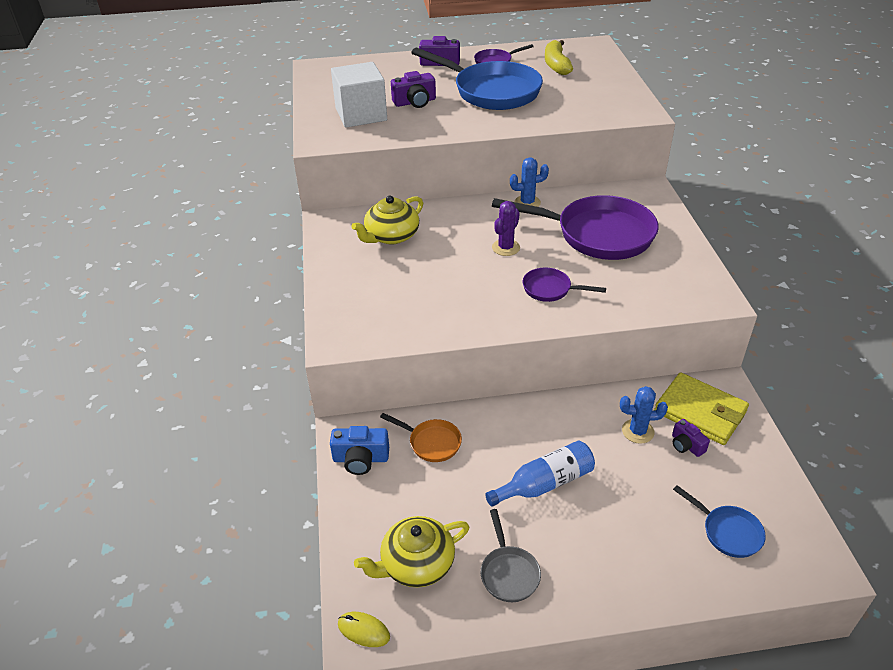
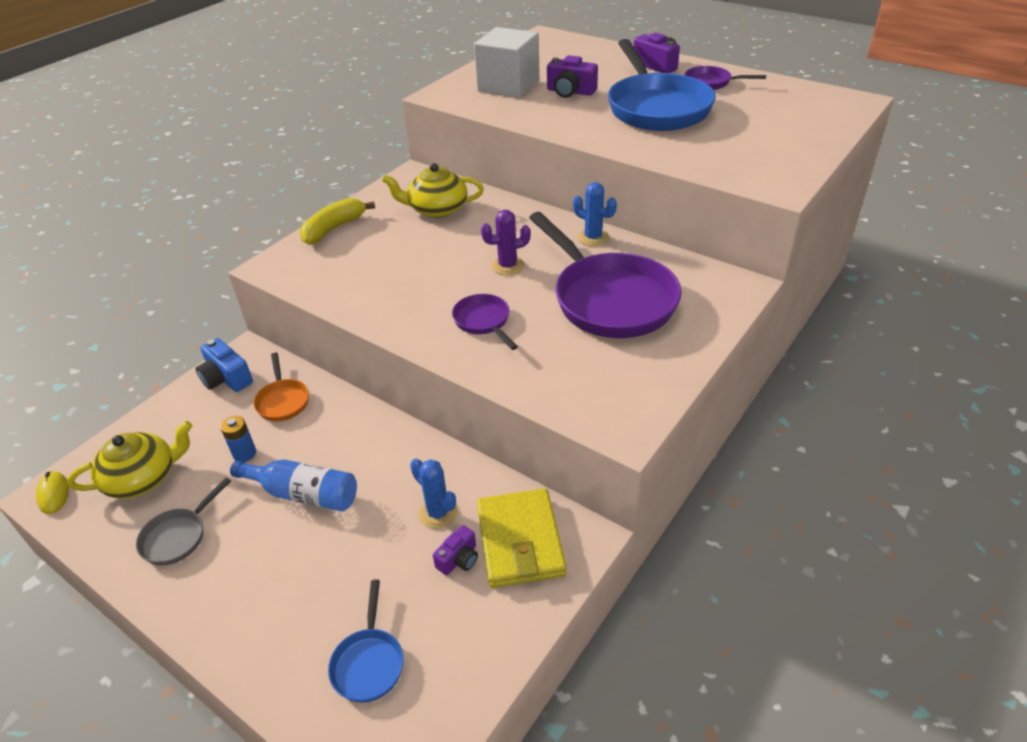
camera: 45 degrees right, 0 degrees up
(416, 564) = (143, 478): yellow teapot -> yellow teapot turned 135 degrees clockwise
(463, 492) = (244, 453): none -> blue battery
(556, 65) = (770, 106): yellow banana -> yellow banana (334, 229)
(686, 445) = (459, 559): purple camera -> purple camera turned 150 degrees counterclockwise

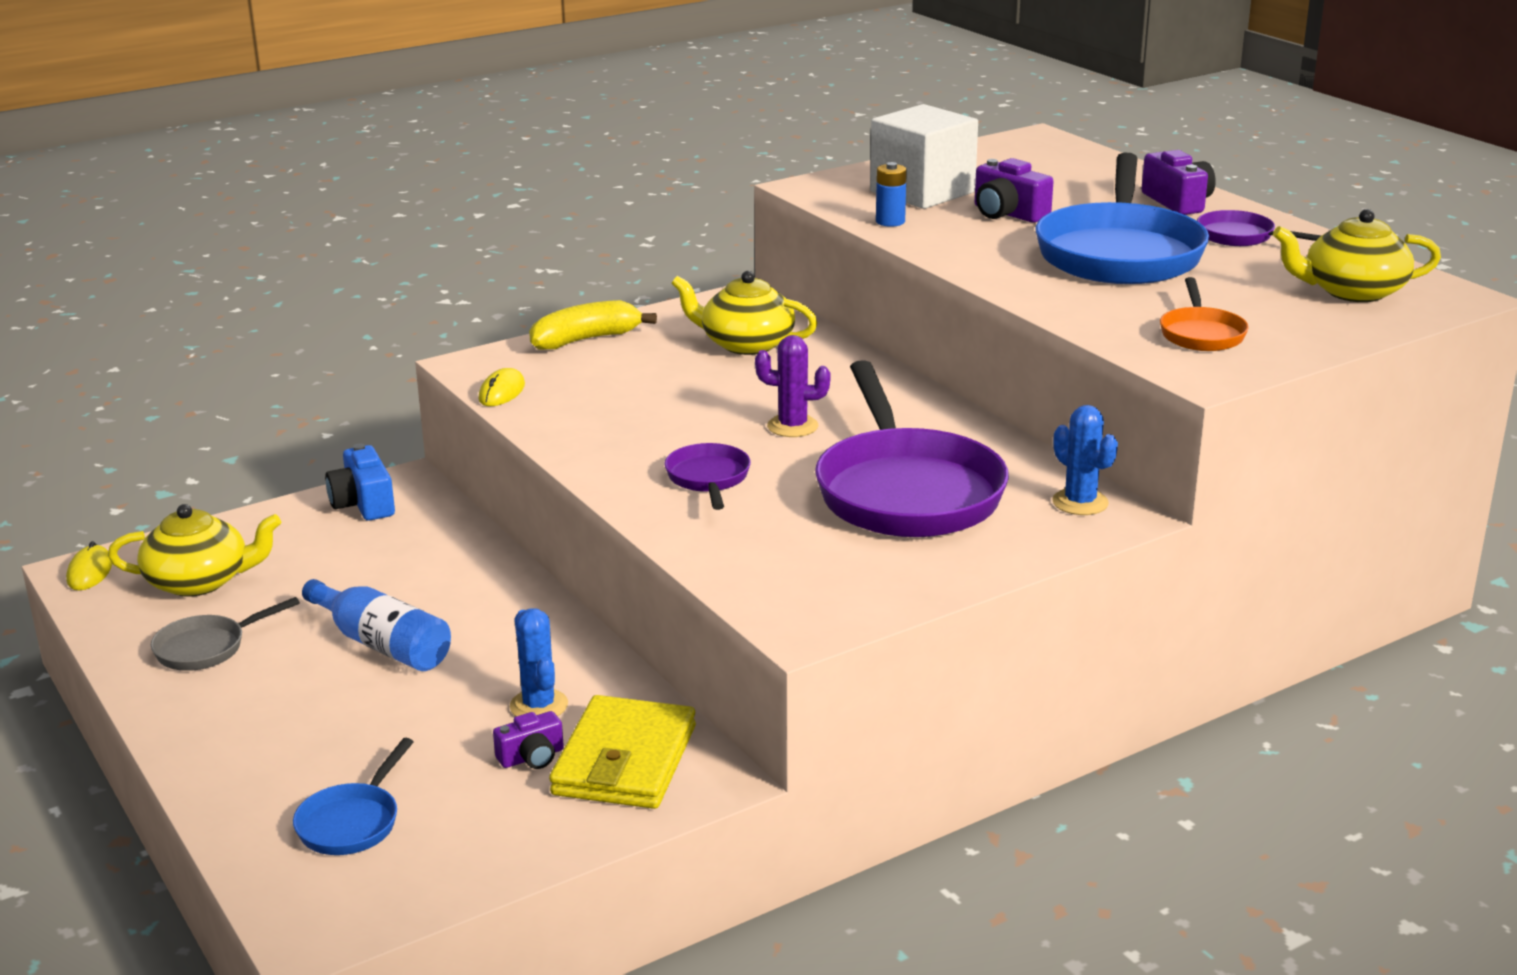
camera: 20 degrees right, 15 degrees down
(244, 453) = (336, 586): blue battery -> blue battery (890, 222)
(283, 401) = (419, 543): orange pan -> orange pan (1201, 334)
(303, 284) = (502, 392): none -> yellow mouse
(593, 237) = (945, 419): blue cactus -> blue cactus (1080, 502)
(801, 108) = (1352, 291): none -> yellow teapot

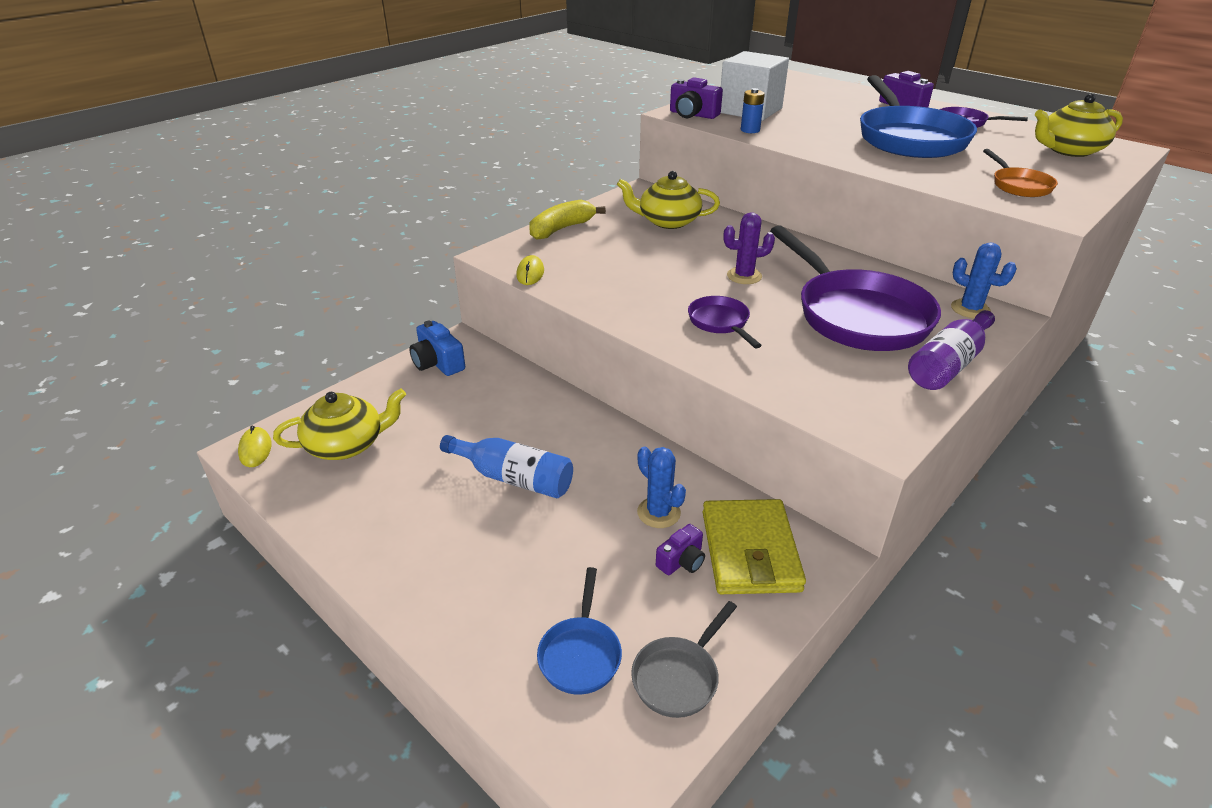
camera: 15 degrees left, 10 degrees up
(207, 648) = (380, 503): grey pan -> grey pan (678, 676)
(974, 562) = (948, 364): none -> purple bottle
(1007, 214) = (815, 120): purple camera -> purple camera (693, 115)

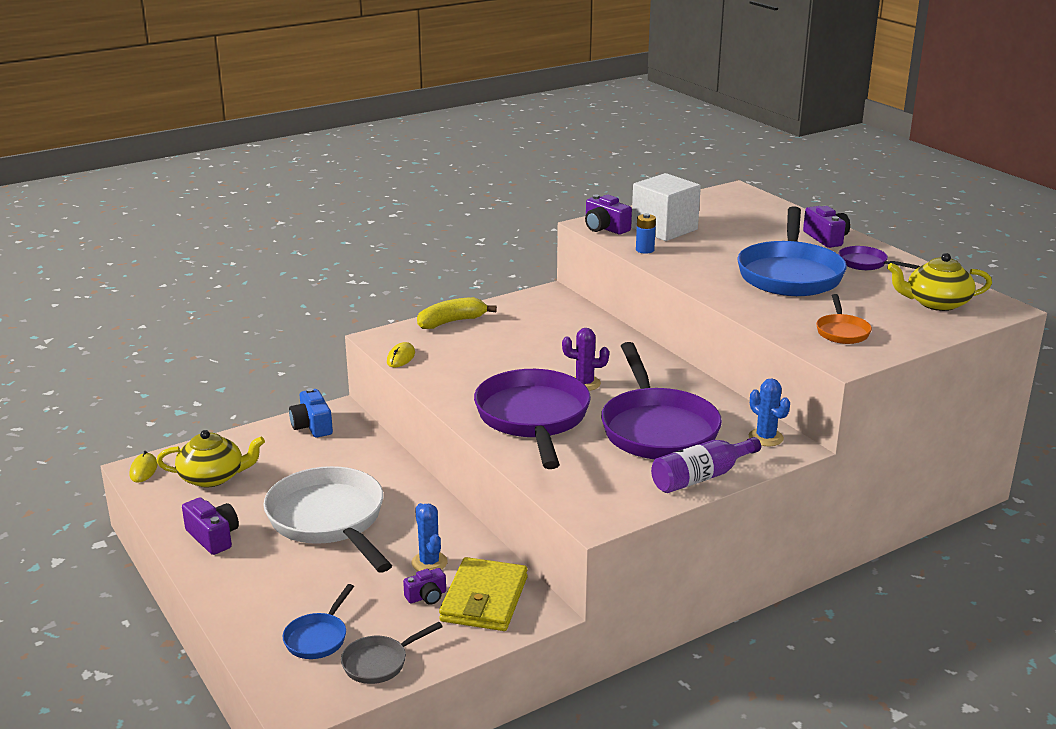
camera: 15 degrees right, 10 degrees down
(379, 527) = (213, 537): none -> purple camera
(513, 478) = (330, 521): blue bottle -> white pan
(667, 221) = (552, 326): yellow teapot -> none
(720, 323) = (533, 419): purple pan -> purple pan, size x2.17

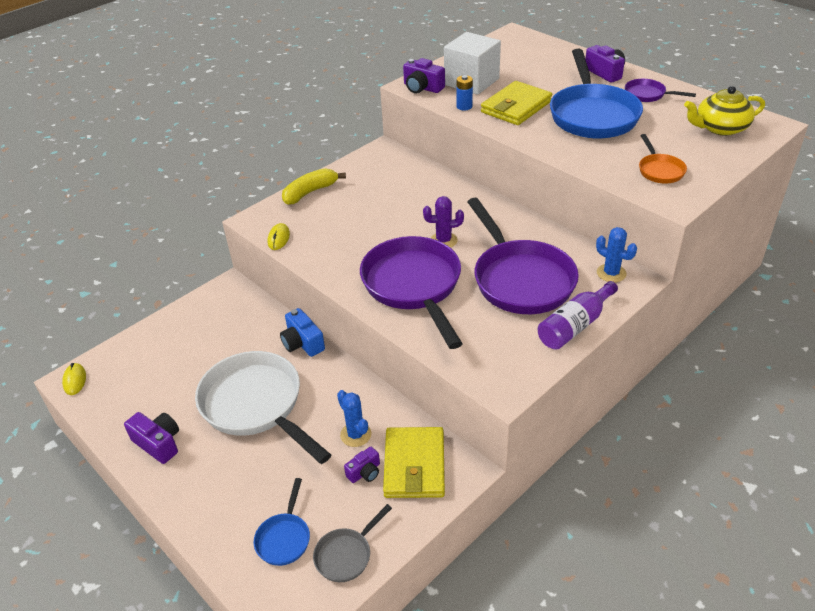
camera: 10 degrees left, 15 degrees up
(213, 477) = (140, 377): yellow teapot -> none
(312, 426) = (211, 305): blue camera -> blue camera (302, 343)
(704, 257) = (516, 107): none -> yellow wallet

